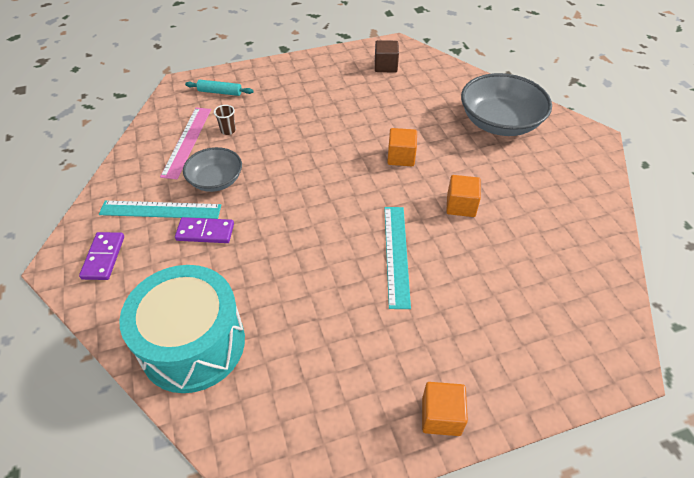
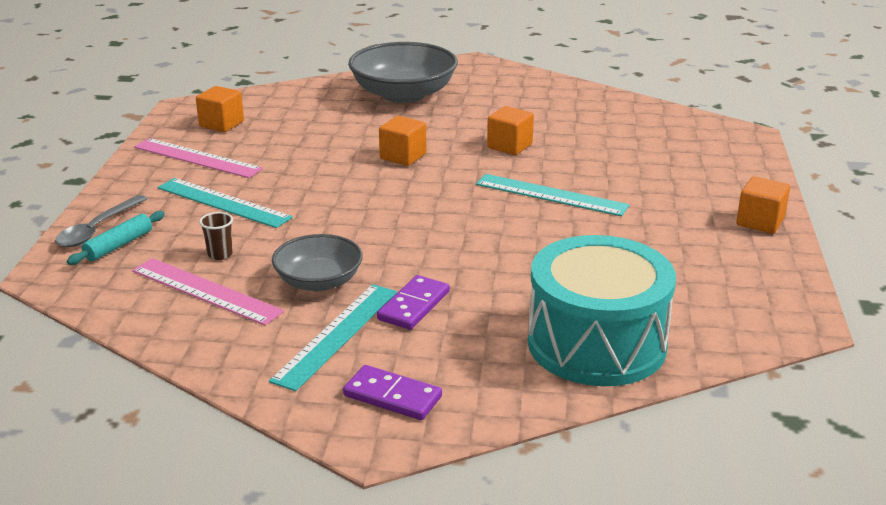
camera: 65 degrees left, 20 degrees down
(233, 78) = (97, 229): none -> grey spoon
(287, 107) = (223, 203): none -> turquoise ruler
(335, 76) = (197, 158): none -> pink ruler
(385, 66) = (221, 124): brown cube -> orange cube

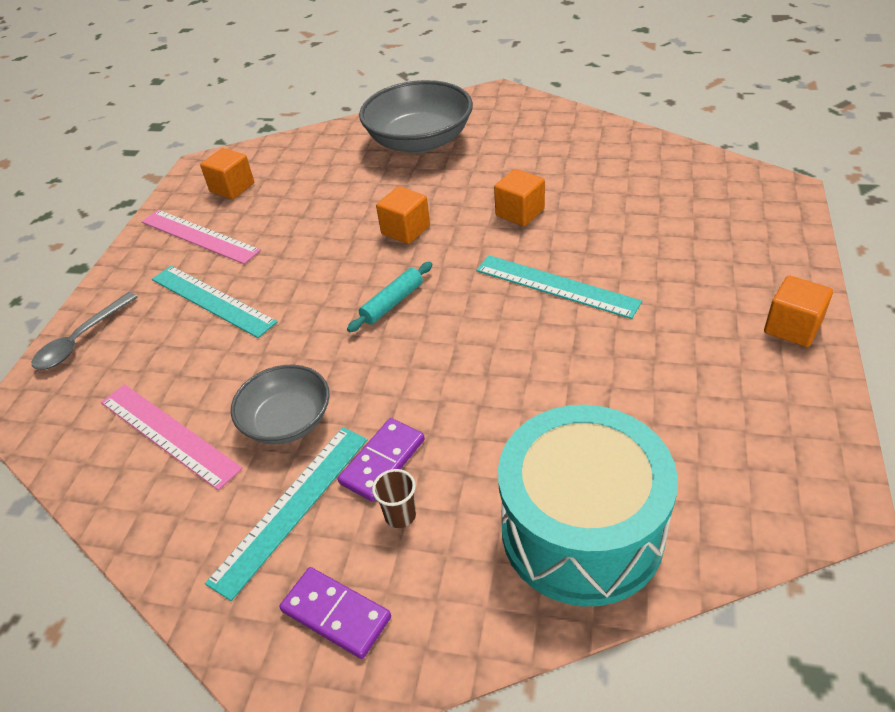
camera: 10 degrees right, 15 degrees up
(119, 245) = (97, 364): turquoise rolling pin -> turquoise rolling pin (392, 303)
(220, 254) = (194, 378): brown cup -> brown cup (400, 515)

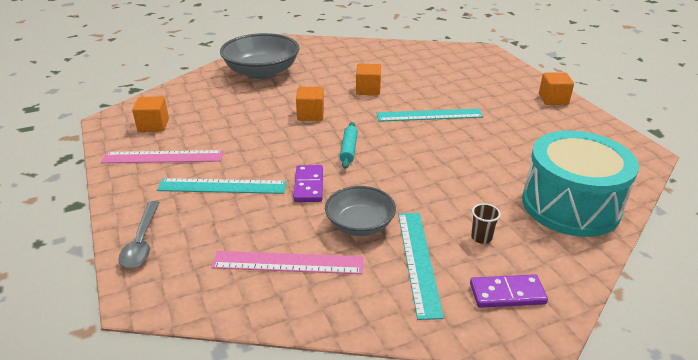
camera: 40 degrees left, 10 degrees down
(382, 461) = (440, 219): purple domino -> purple domino (308, 185)

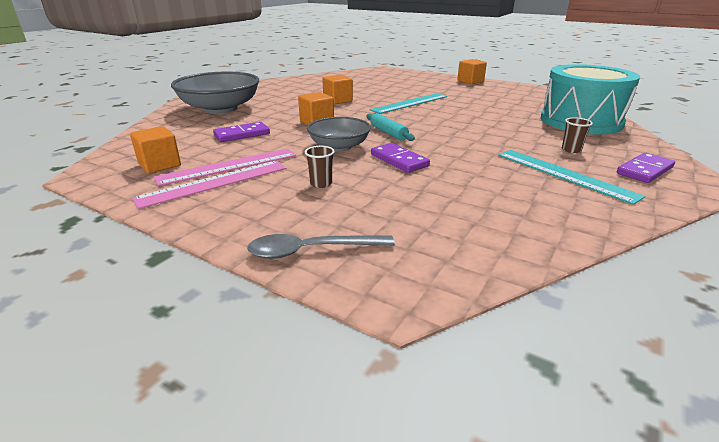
camera: 35 degrees left, 5 degrees down
(142, 242) = (311, 251): grey spoon -> grey spoon turned 120 degrees clockwise
(222, 186) = (321, 183): turquoise ruler -> brown cup
(238, 111) = (242, 134): none -> purple domino
(288, 262) = (480, 210): pink ruler -> pink ruler (228, 166)
(360, 224) = (484, 169): grey bowl -> grey bowl (339, 146)

